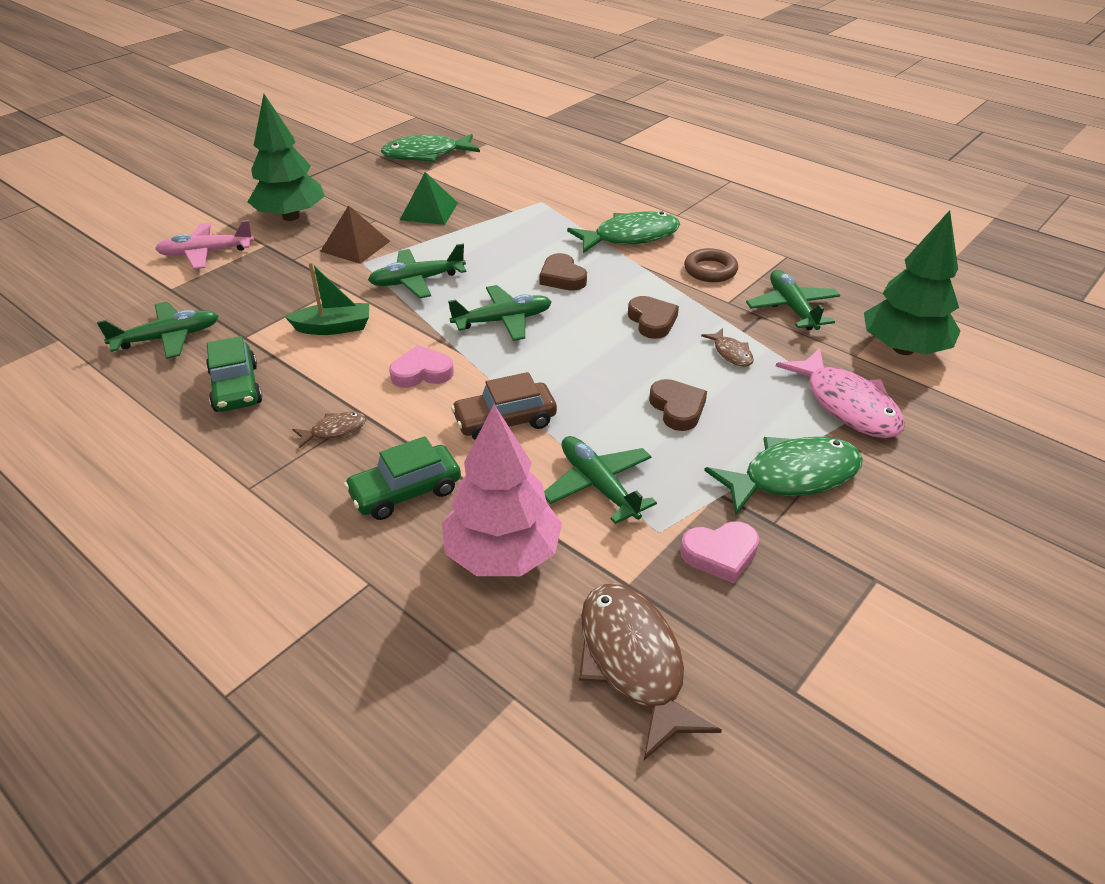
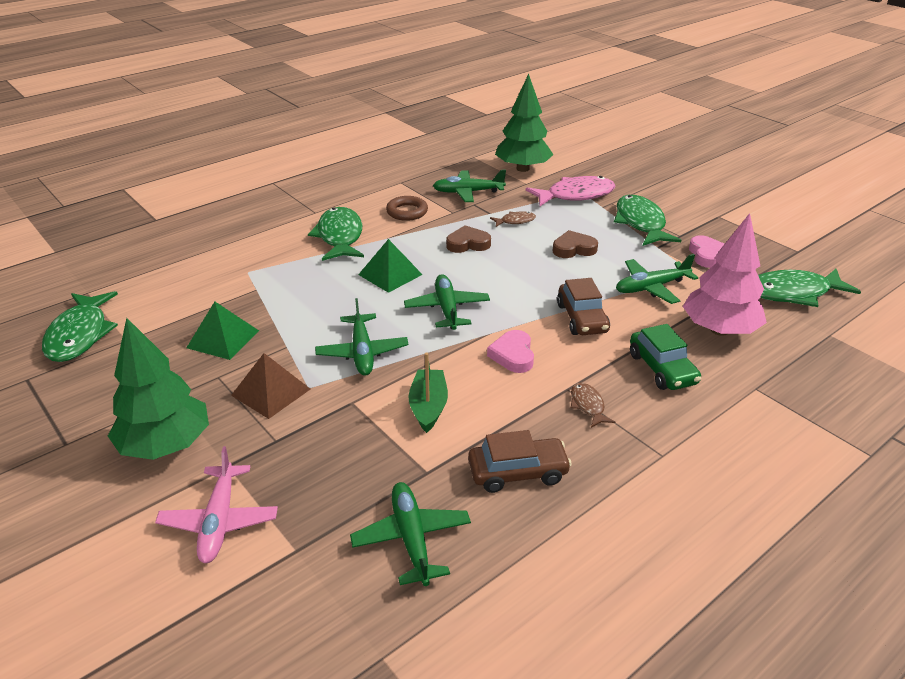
camera: 80 degrees left, 5 degrees down
(236, 388) = (518, 472): green car -> brown car
(562, 277) = (390, 274): brown heart -> green pyramid
(633, 662) = (793, 293): brown fish -> green fish

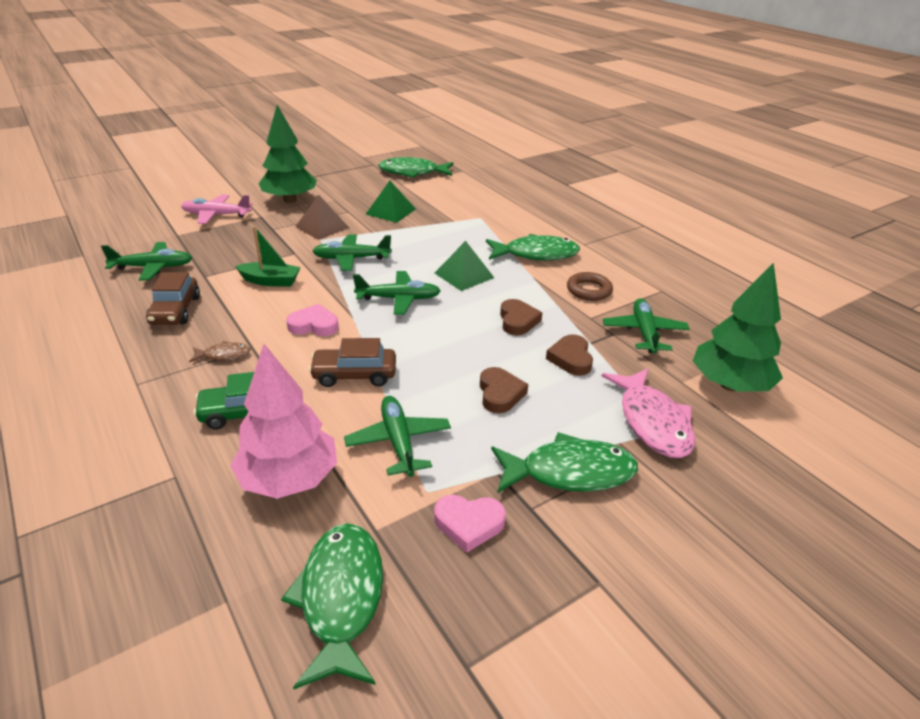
camera: 95 degrees right, 0 degrees up
(515, 221) = (571, 359): brown fish -> brown heart

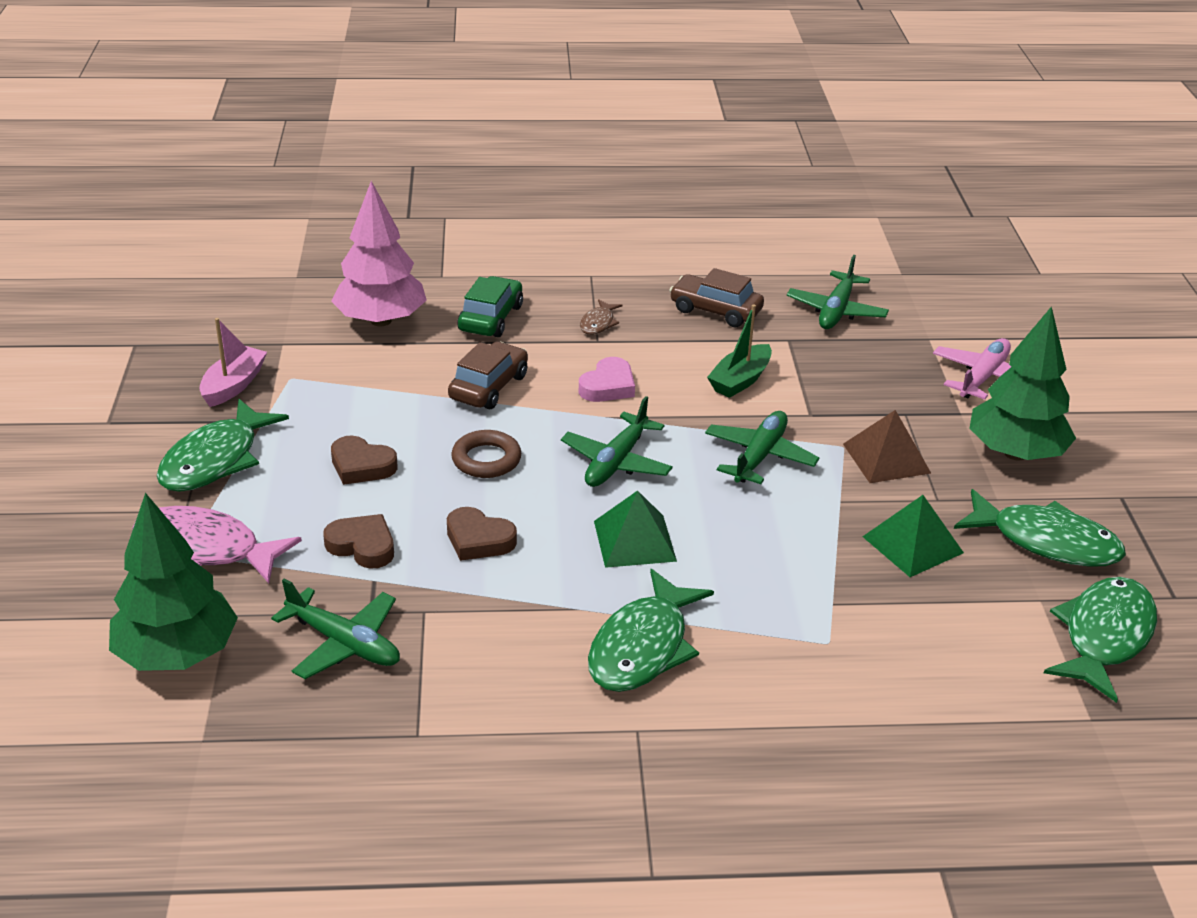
camera: 120 degrees right, 0 degrees up
(341, 598) = (243, 315): green fish -> green fish (1046, 541)
(398, 441) = (364, 382): green plane -> none
(469, 524) = (233, 385): pink heart -> pink boat
(589, 290) = (490, 649): brown ring -> brown ring (486, 459)

